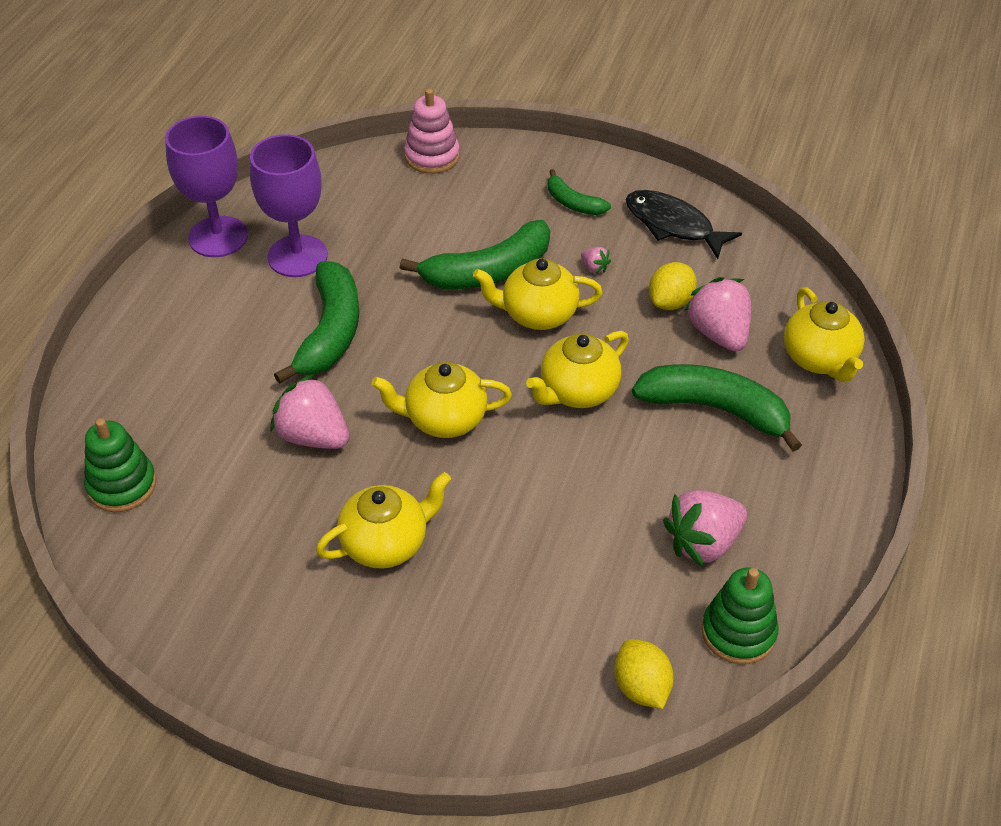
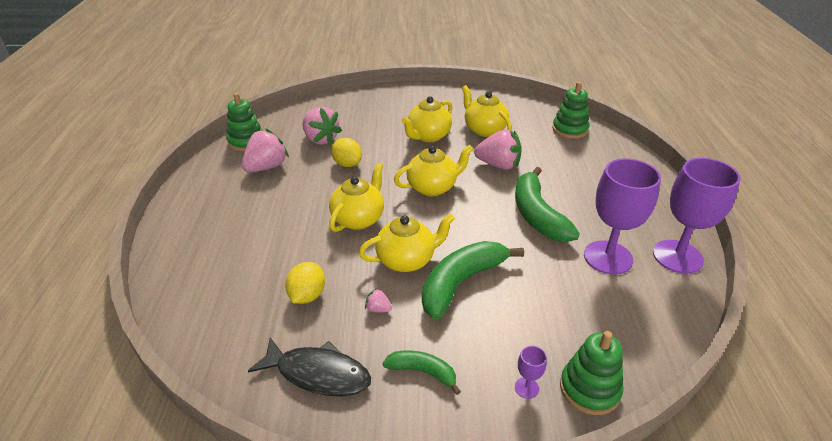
camera: 160 degrees right, 10 degrees down
(432, 156) = (589, 389): pink stacking toy -> green stacking toy
(486, 170) = (526, 388): none -> purple goblet
(641, 687) = (290, 119): yellow lemon -> yellow lemon (347, 164)
(715, 409) = (264, 229): green banana -> none
(719, 333) = (265, 280): pink strawberry -> pink strawberry (321, 139)
(820, 359) = (185, 280): yellow teapot -> yellow teapot (484, 129)

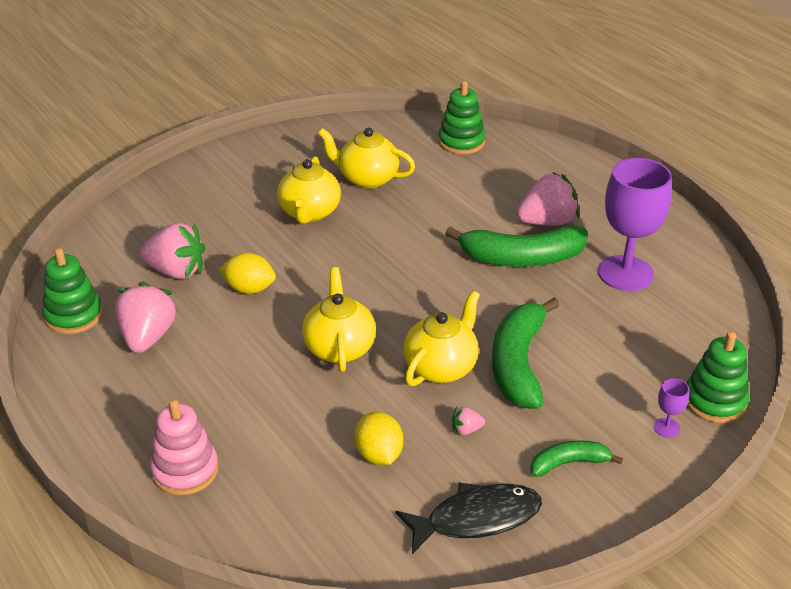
camera: 35 degrees left, 0 degrees up
(198, 247) = (185, 470): none -> pink stacking toy
(433, 187) = (383, 274): yellow teapot -> none
(498, 165) = (427, 217): pink strawberry -> pink strawberry (547, 222)
(537, 215) = (521, 258): green banana -> green banana turned 45 degrees counterclockwise
(677, 256) = (682, 244): purple goblet -> none

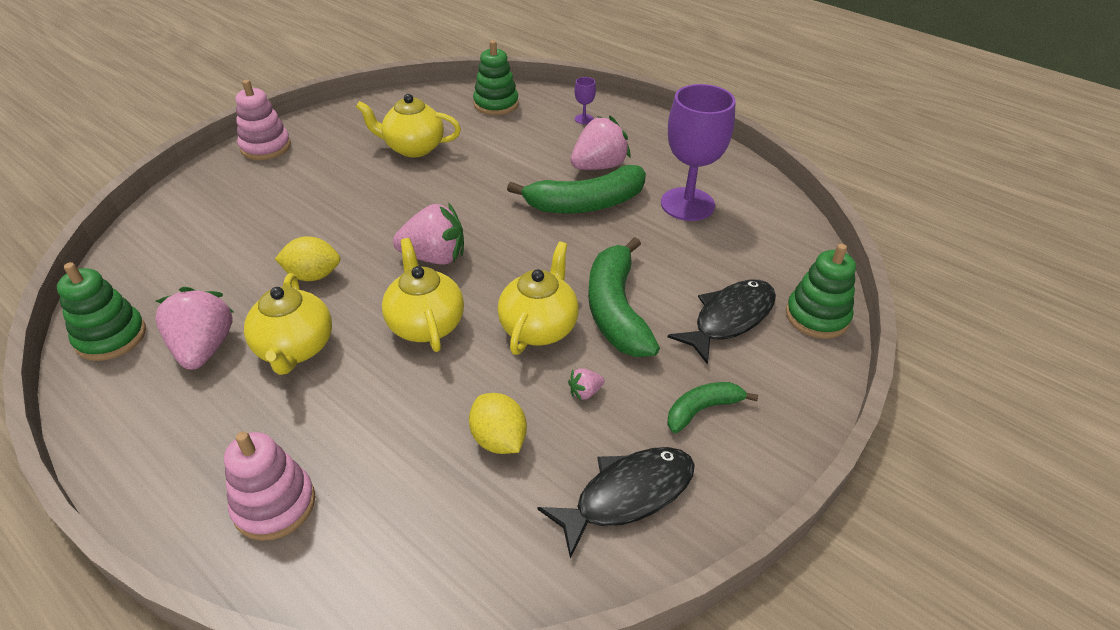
camera: 15 degrees left, 5 degrees up
(176, 271) = (227, 268): pink strawberry -> pink strawberry (434, 257)
(228, 159) = (265, 147): none -> pink stacking toy
(309, 213) = (362, 188): yellow teapot -> yellow teapot (295, 349)
(625, 389) = (729, 319): none -> black fish
(666, 428) = (783, 352): purple goblet -> purple goblet (584, 119)

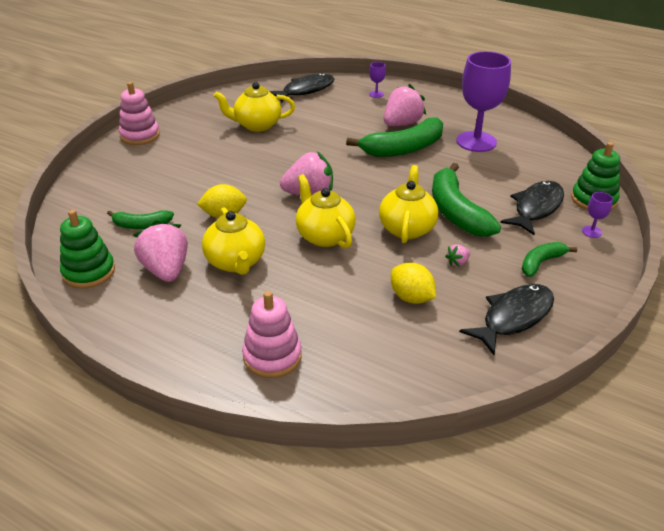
camera: 10 degrees left, 5 degrees down
(206, 277) = (141, 225): none -> green banana
(496, 104) = (305, 90): green stacking toy -> black fish
(795, 368) = (591, 232): none -> purple goblet

